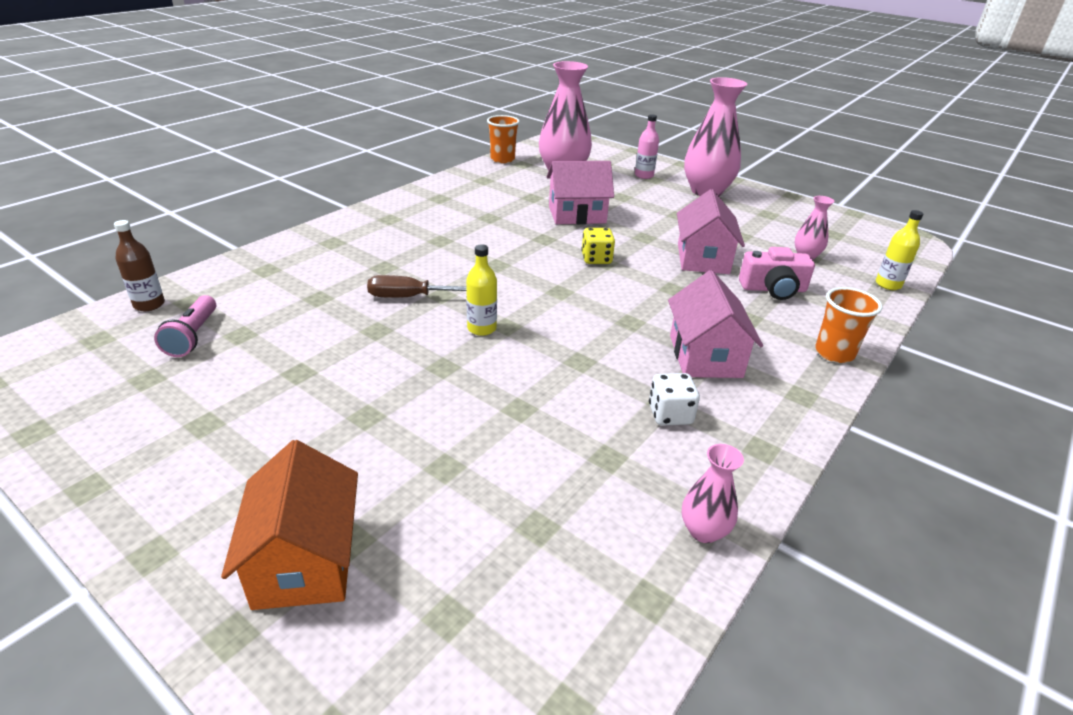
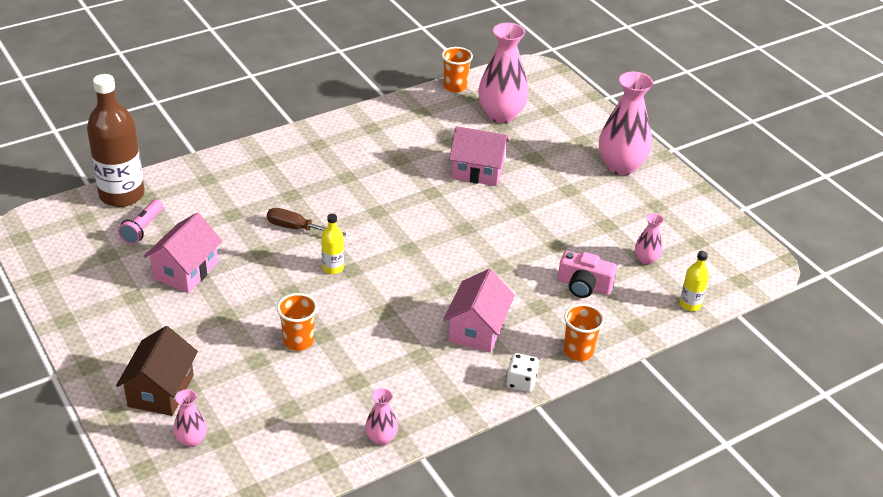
camera: 20 degrees right, 5 degrees up
(149, 304) = (122, 195): brown bottle -> brown bottle, size x2.17
(305, 560) = (161, 390): orange house -> brown house
(400, 637) = (191, 440): none -> pink vase
(491, 425) = (298, 341): none -> orange cup
(596, 259) = (460, 223): yellow dice -> none
(644, 175) = (576, 134): pink bottle -> none
(670, 414) = (417, 365): white dice -> white dice (521, 382)
(703, 259) = (550, 242): pink house -> pink house (186, 271)

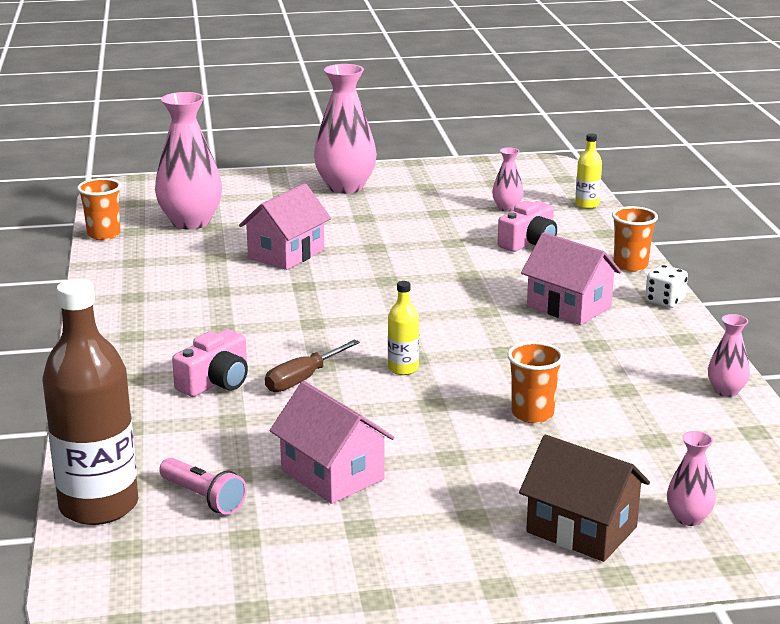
camera: 65 degrees left, 15 degrees down
(275, 194) = (216, 382): none -> pink camera

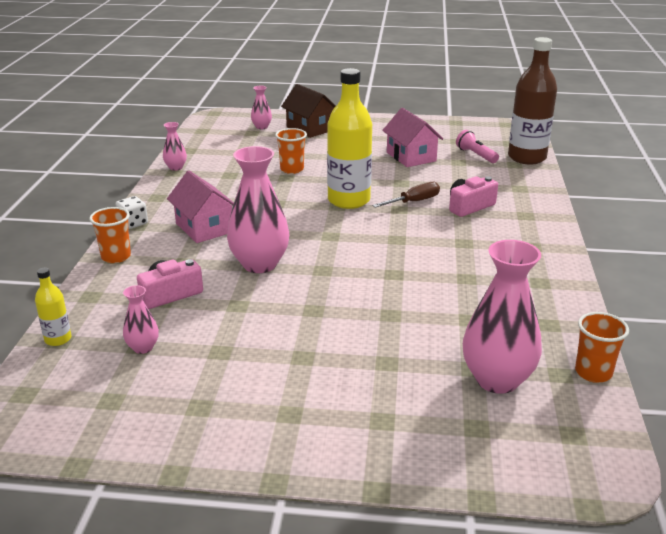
camera: 165 degrees left, 5 degrees up
(286, 254) = (400, 313): pink house -> none
(345, 187) = (297, 422): pink vase -> pink vase (259, 264)
(403, 369) = (349, 200): yellow bottle -> yellow bottle, size x2.17

